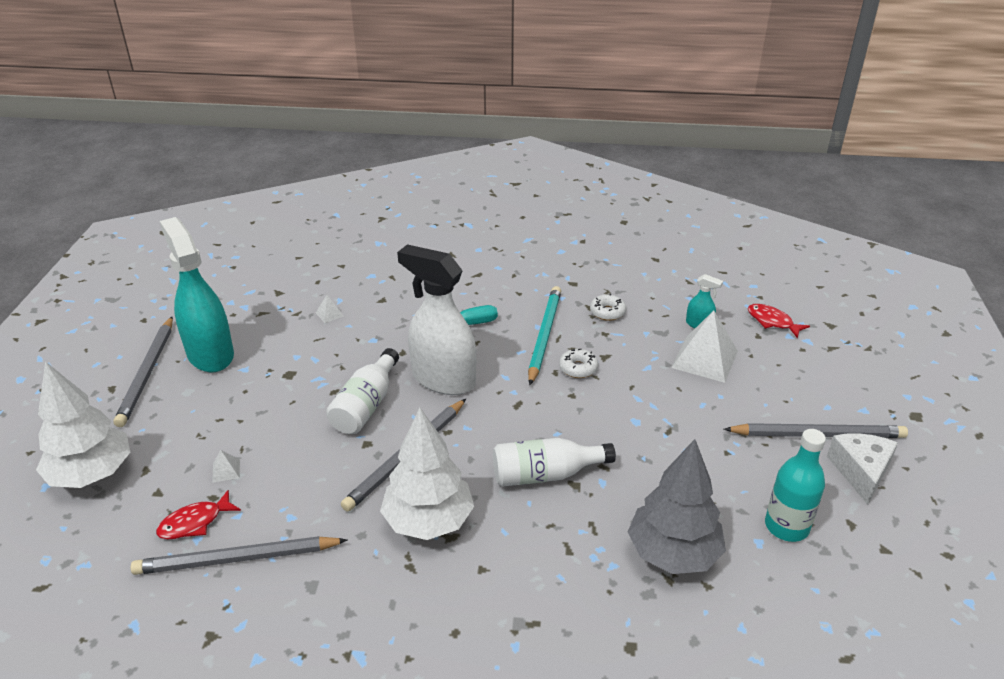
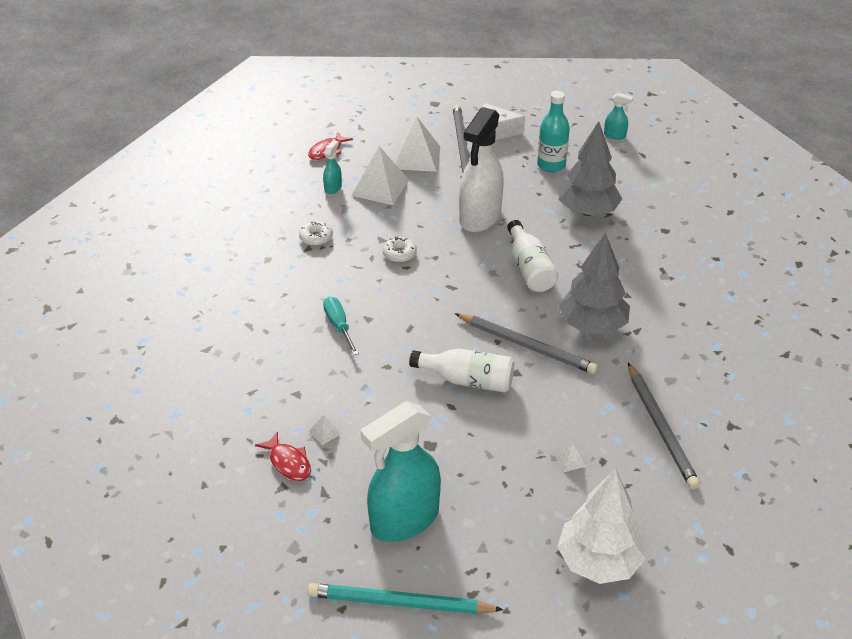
camera: 95 degrees left, 5 degrees up
(147, 373) = (443, 568): grey pencil -> none
(195, 522) = (633, 465): red fish -> red fish (288, 462)
(428, 521) = (592, 326): white tree -> grey tree
(443, 379) = (424, 334): white spray bottle -> white spray bottle (480, 217)
(544, 335) = (354, 275): turquoise pencil -> turquoise pencil (399, 603)
(775, 391) = (416, 157): none -> white pyramid
(898, 626) = (615, 135): none -> turquoise spray bottle

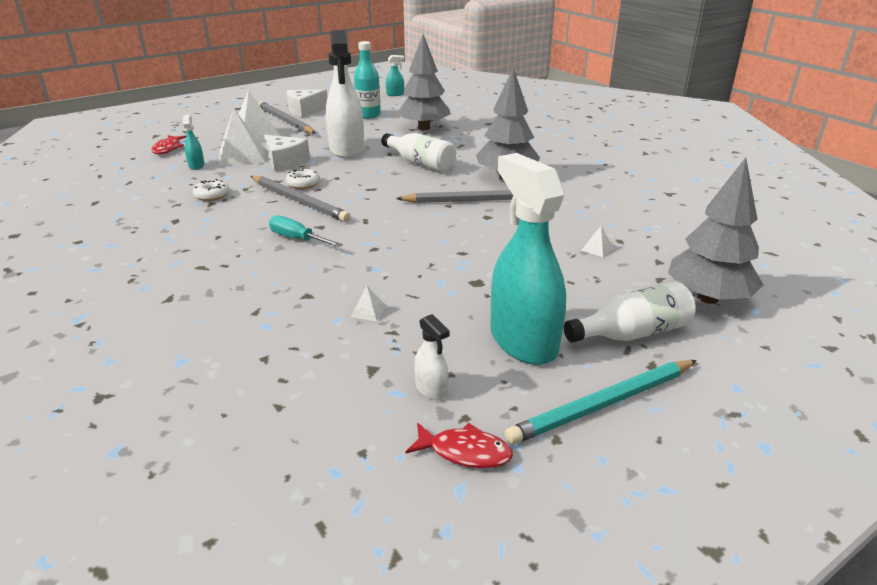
camera: 35 degrees left, 10 degrees down
(288, 462) = (357, 348): red fish -> red fish (464, 452)
(303, 525) = (431, 389): none -> white spray bottle
(404, 520) = (522, 341): turquoise spray bottle -> turquoise spray bottle turned 135 degrees clockwise
(410, 213) = (285, 162): none -> white cheese
(467, 380) = (455, 233): white bottle -> white bottle (632, 333)
(599, 562) = (708, 298): white tree -> grey tree
(661, 428) = (630, 210): grey pencil -> grey pencil (299, 201)

